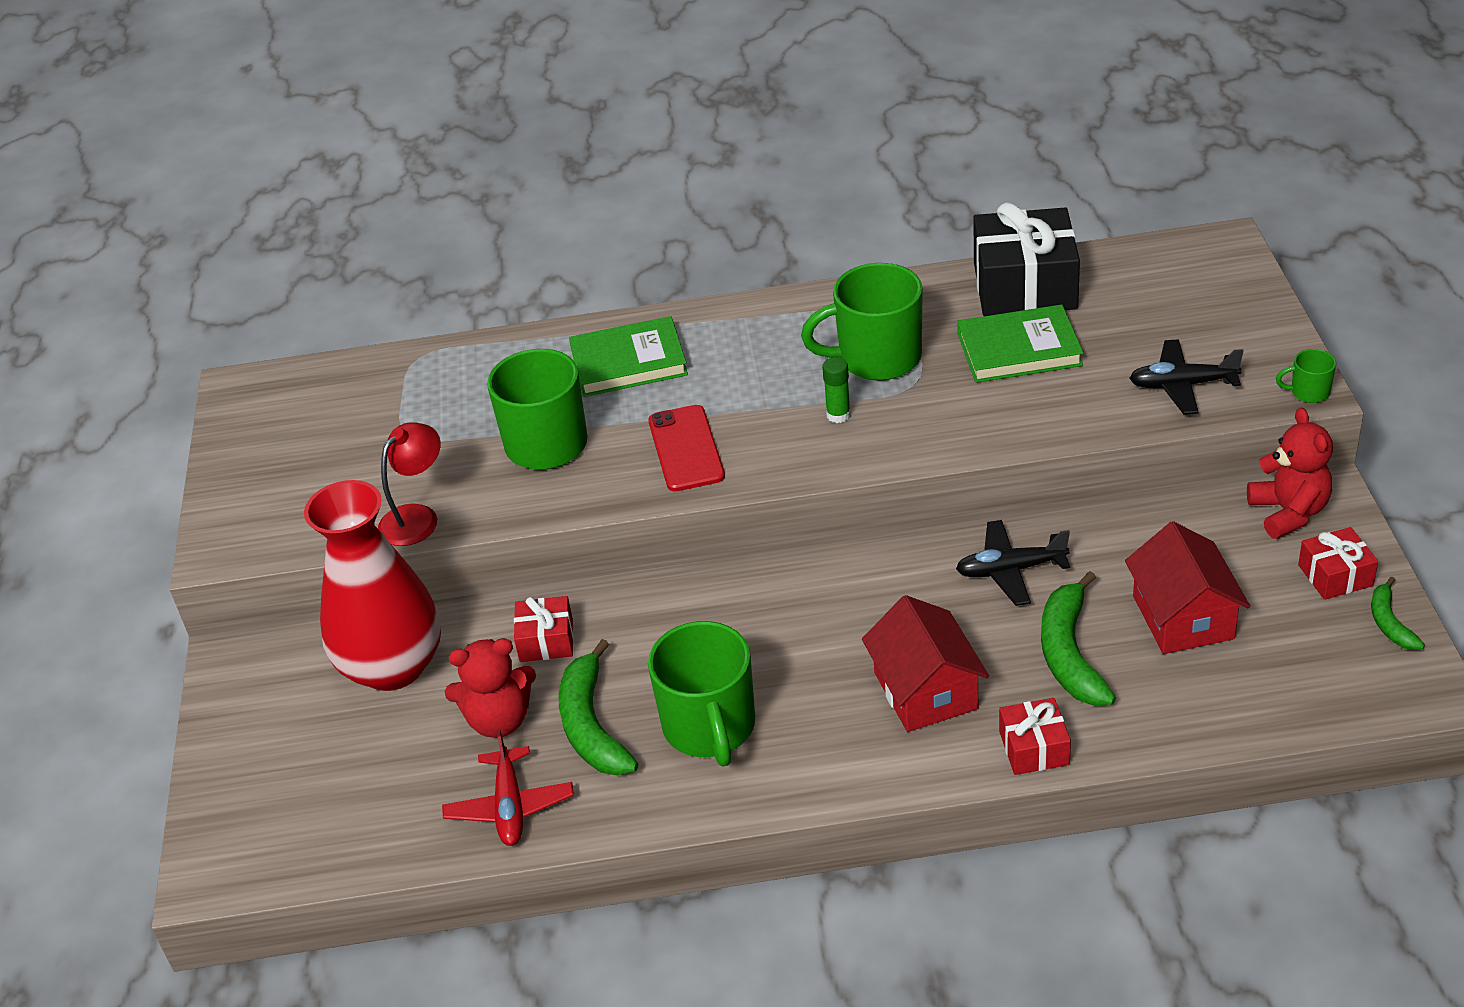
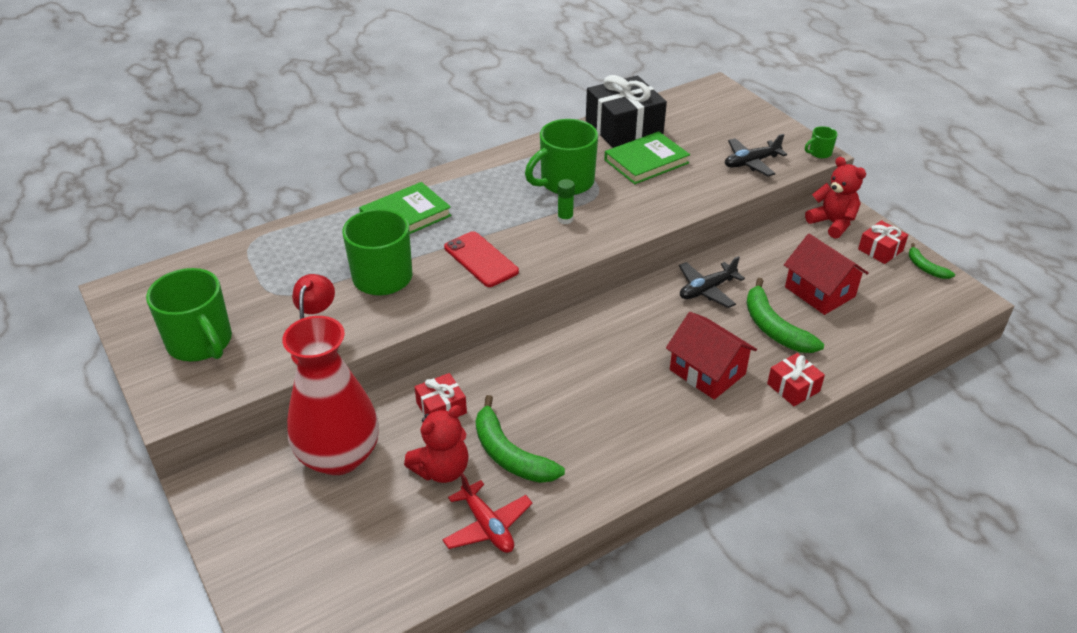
camera: 30 degrees left, 0 degrees up
(710, 728) = (589, 433): green mug -> green mug (201, 343)

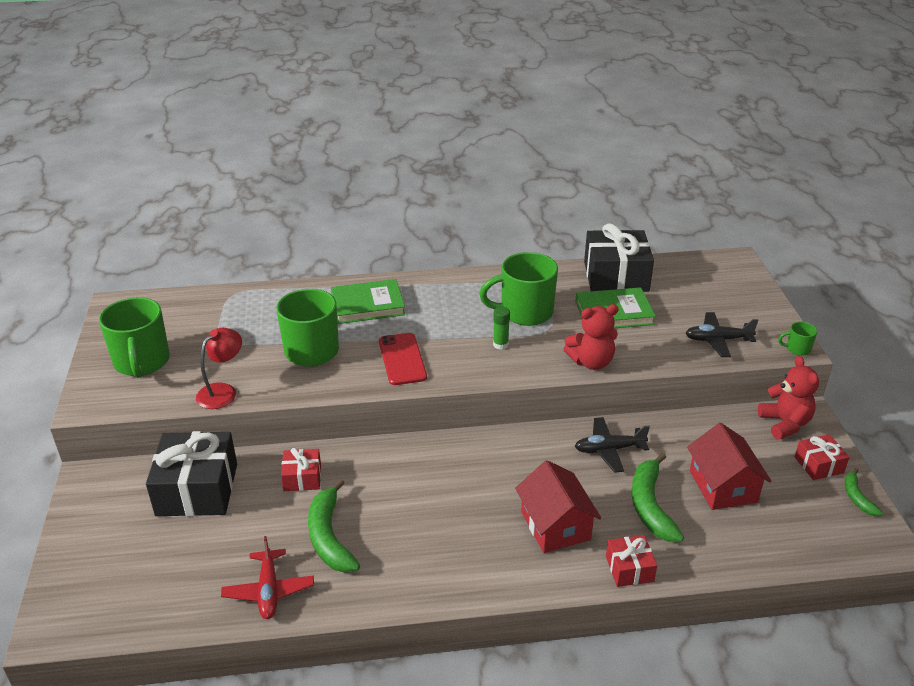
camera: 25 degrees right, 5 degrees down
(339, 456) = (197, 489): red vase -> black gift
(442, 470) = (266, 530): red teddy bear -> red teddy bear (591, 362)

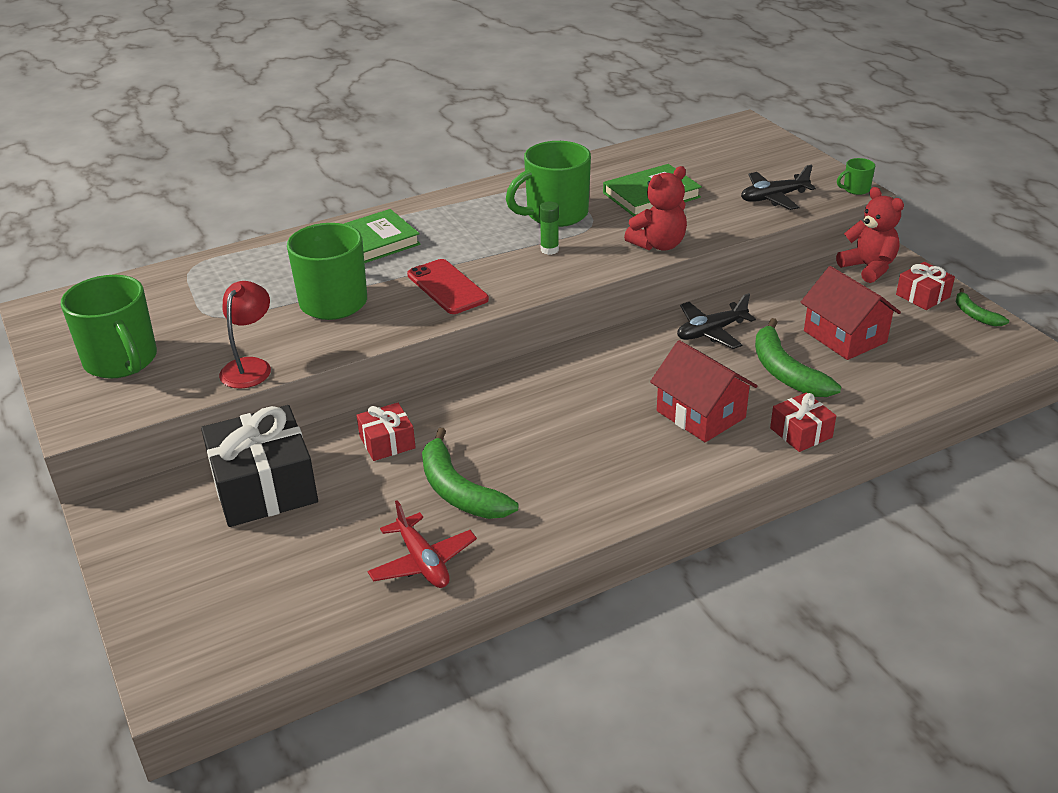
camera: 20 degrees left, 0 degrees up
(616, 276) = (630, 162): black gift -> none

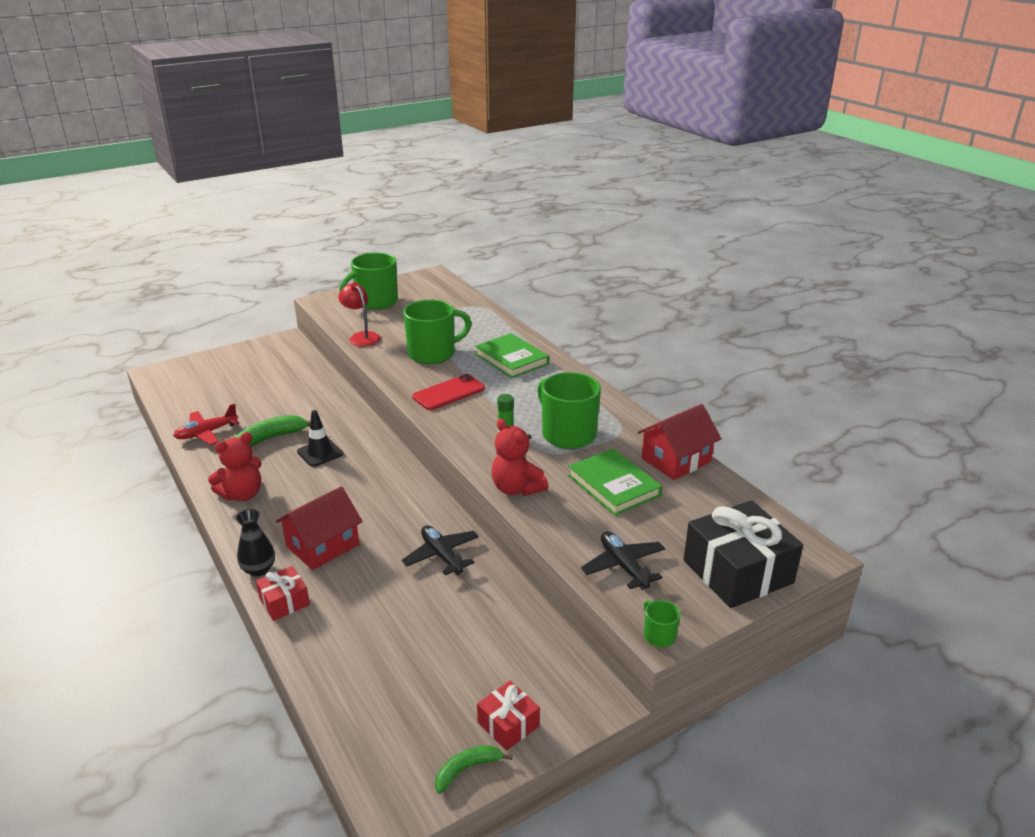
camera: 85 degrees right, 5 degrees down
(250, 366) = (361, 337): red lamp -> red lamp turned 135 degrees counterclockwise
(264, 486) = (292, 377): black gift -> black gift (738, 571)
(387, 442) = (323, 412): red gift -> none
(499, 435) = (320, 453): none -> black traffic cone
(749, 459) = (259, 569): none -> black vase
(785, 371) = (374, 599): green banana -> none
(845, 336) = (428, 646): red house -> red house (676, 460)
(868, 268) = (567, 682): red teddy bear -> red teddy bear (242, 494)

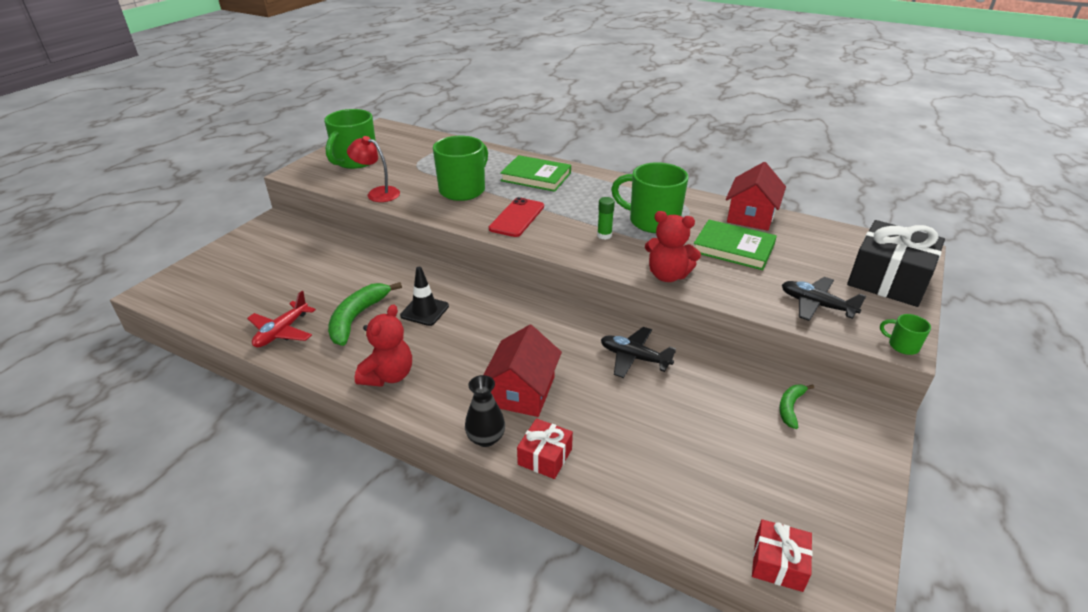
camera: 30 degrees left, 5 degrees up
(467, 769) = (857, 522): green banana -> green banana (790, 407)
(508, 724) = (842, 470): red gift -> red gift (778, 563)

